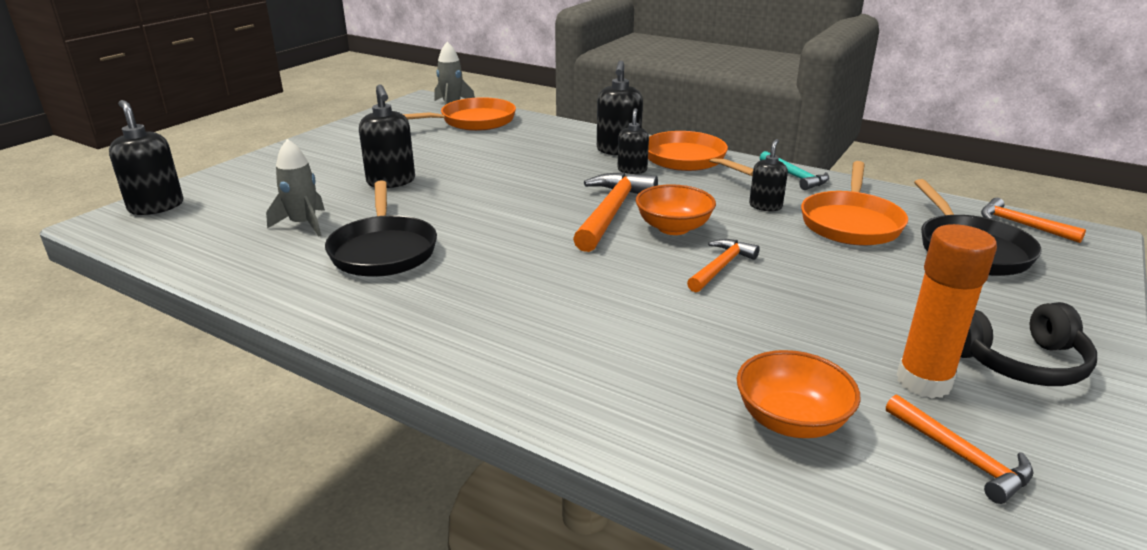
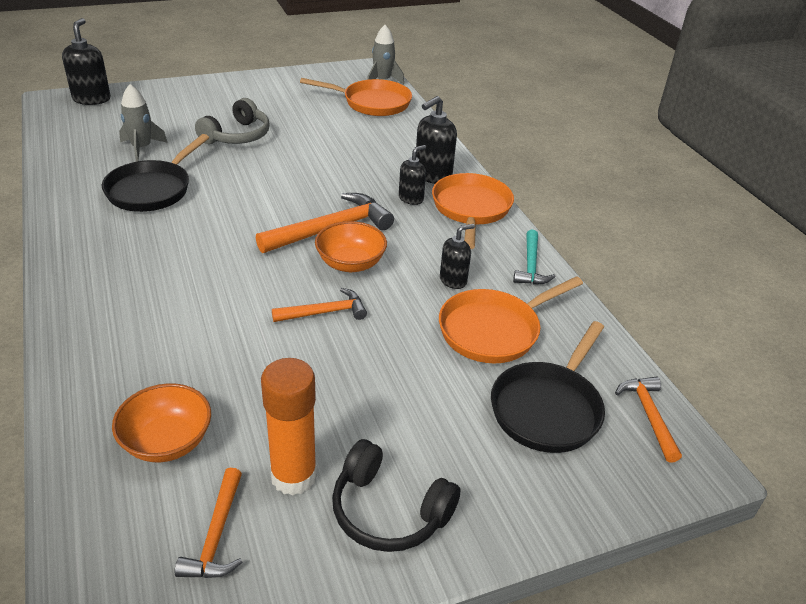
camera: 35 degrees right, 10 degrees up
(391, 181) = (237, 136): black soap dispenser -> grey headphones

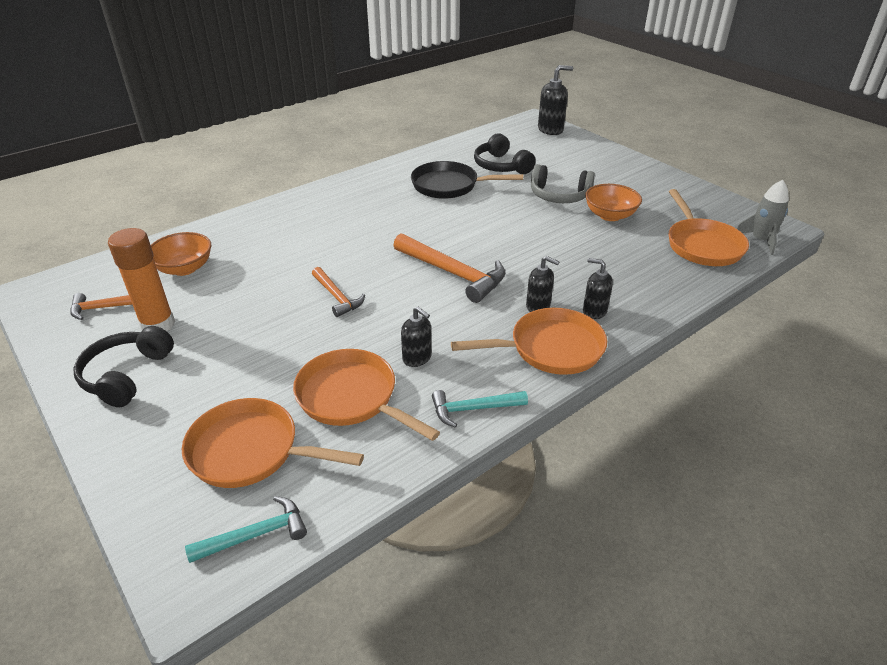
camera: 75 degrees right, 0 degrees up
(141, 148) = (501, 166): grey rocket -> black headphones
(350, 263) = (409, 294): orange bowl -> orange bowl (610, 215)
(432, 175) = (594, 311): black soap dispenser -> black soap dispenser, size x0.64
(548, 408) = (251, 451): black pan -> orange pan
(649, 416) = (255, 535): orange hammer -> turquoise hammer

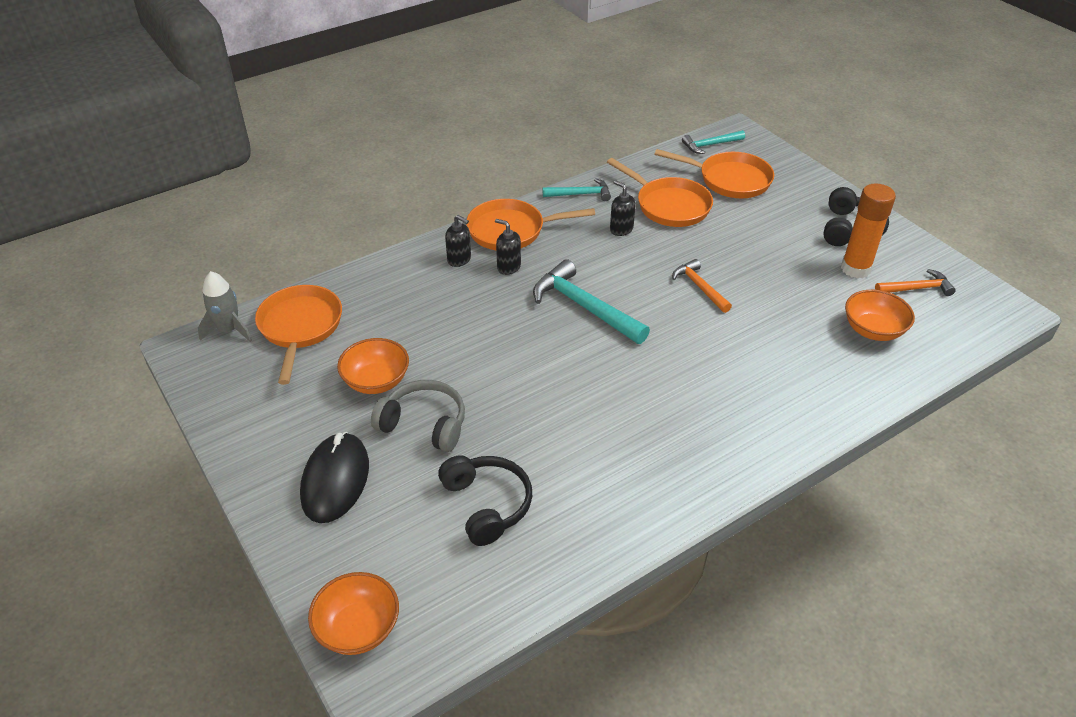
camera: 175 degrees left, 5 degrees up
(449, 186) = (576, 457): black pan -> none
(453, 273) = (584, 307): orange hammer -> turquoise hammer
(550, 129) = (358, 628): black soap dispenser -> orange bowl
(600, 170) = (335, 480): none -> black mouse

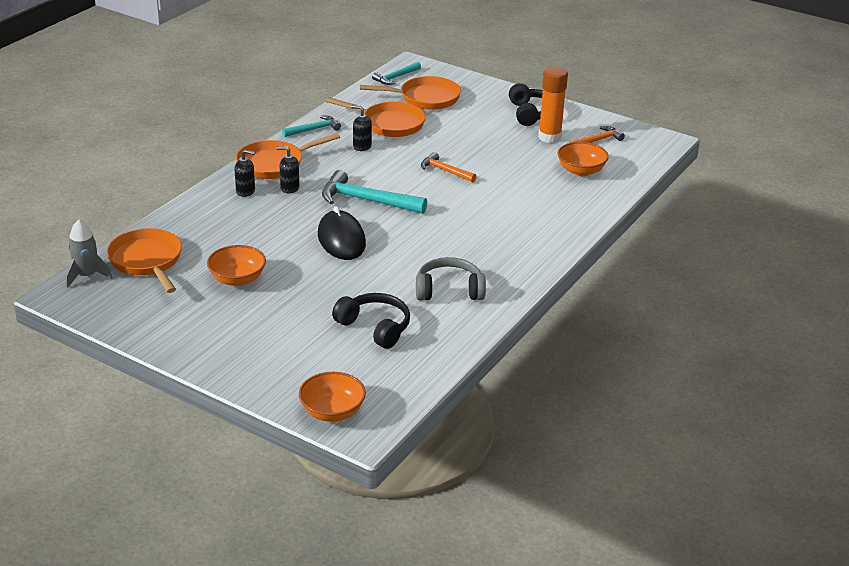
camera: 25 degrees left, 10 degrees down
(335, 480) = (252, 342): black mouse -> black mouse (341, 239)
(424, 424) = (295, 295): grey headphones -> grey headphones (449, 290)

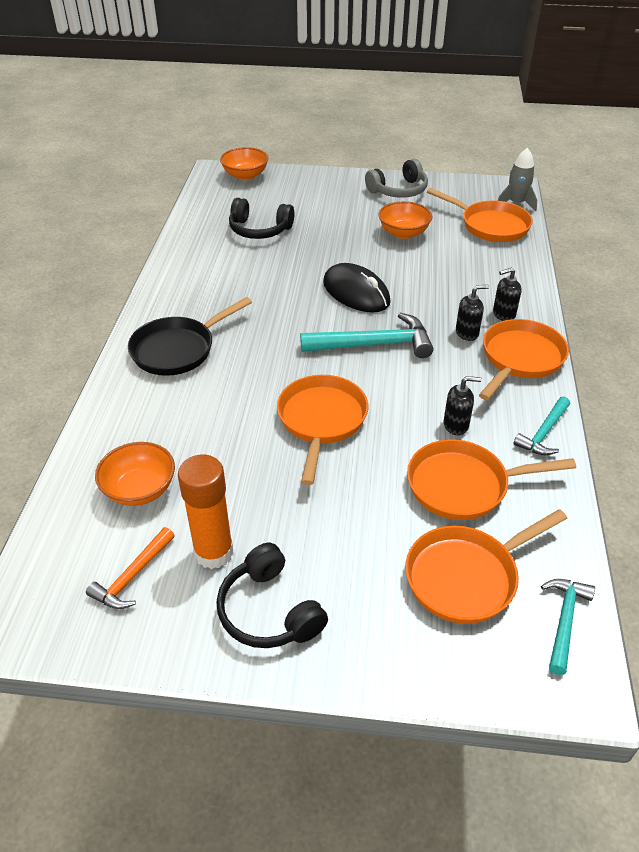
camera: 155 degrees right, 10 degrees up
(445, 171) = (321, 421): orange hammer -> orange pan
(449, 290) = (219, 275): grey headphones -> grey headphones (399, 190)
(520, 239) = (178, 349): none -> black pan

